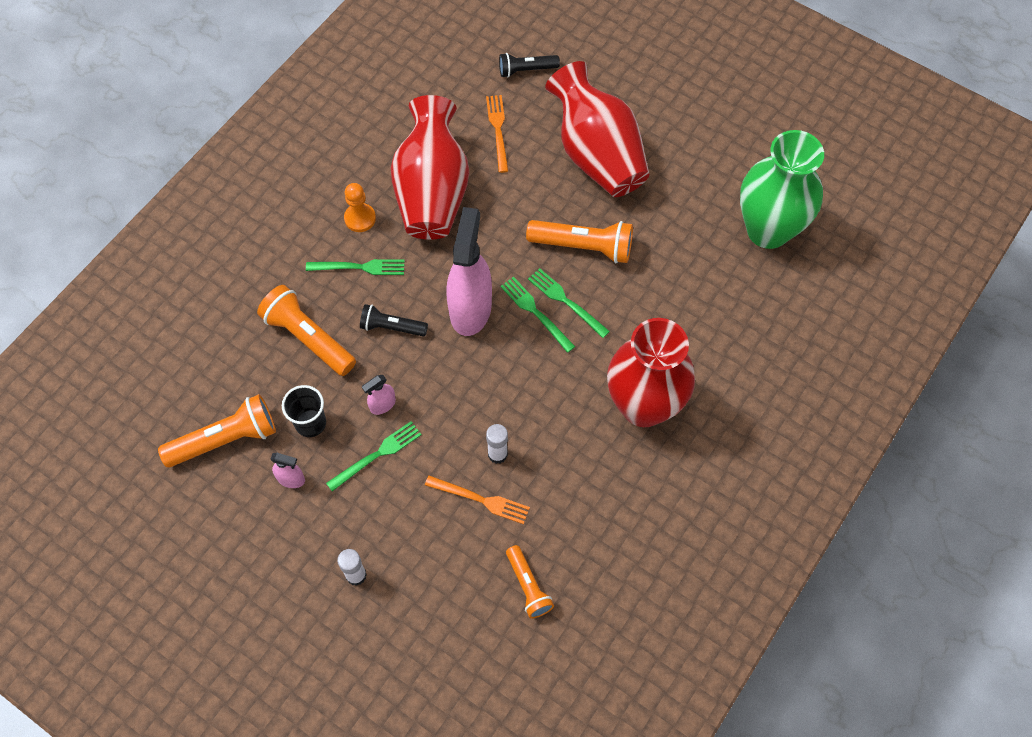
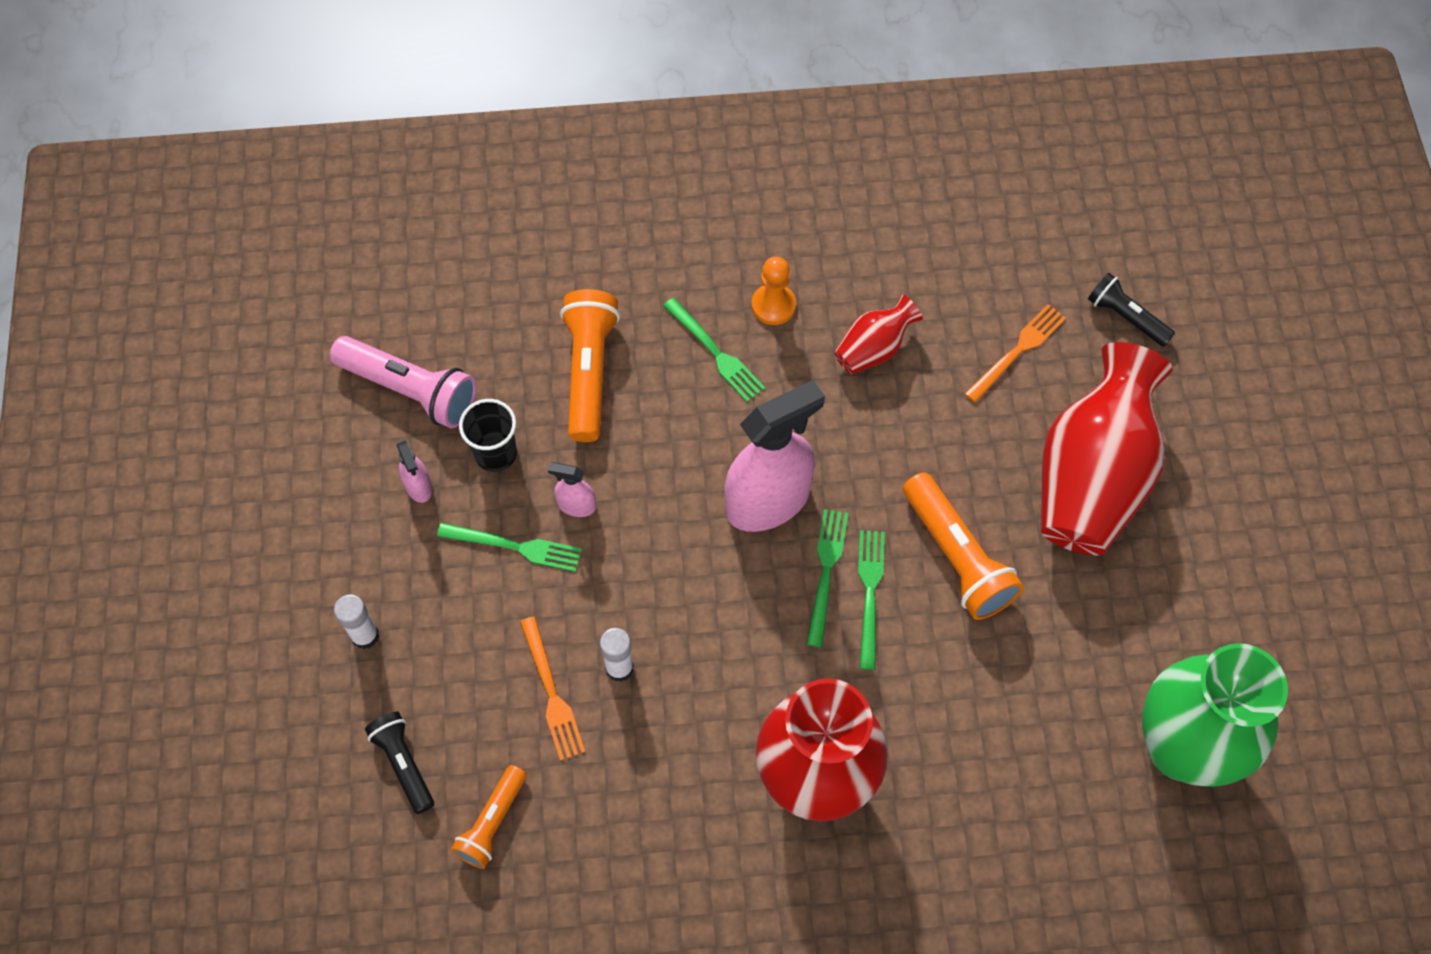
camera: 50 degrees right, 0 degrees up
(225, 439) = (410, 390): orange flashlight -> pink flashlight
(391, 327) = (674, 441): black flashlight -> black flashlight (404, 764)
(432, 192) = (873, 349): red vase -> red vase, size x0.47

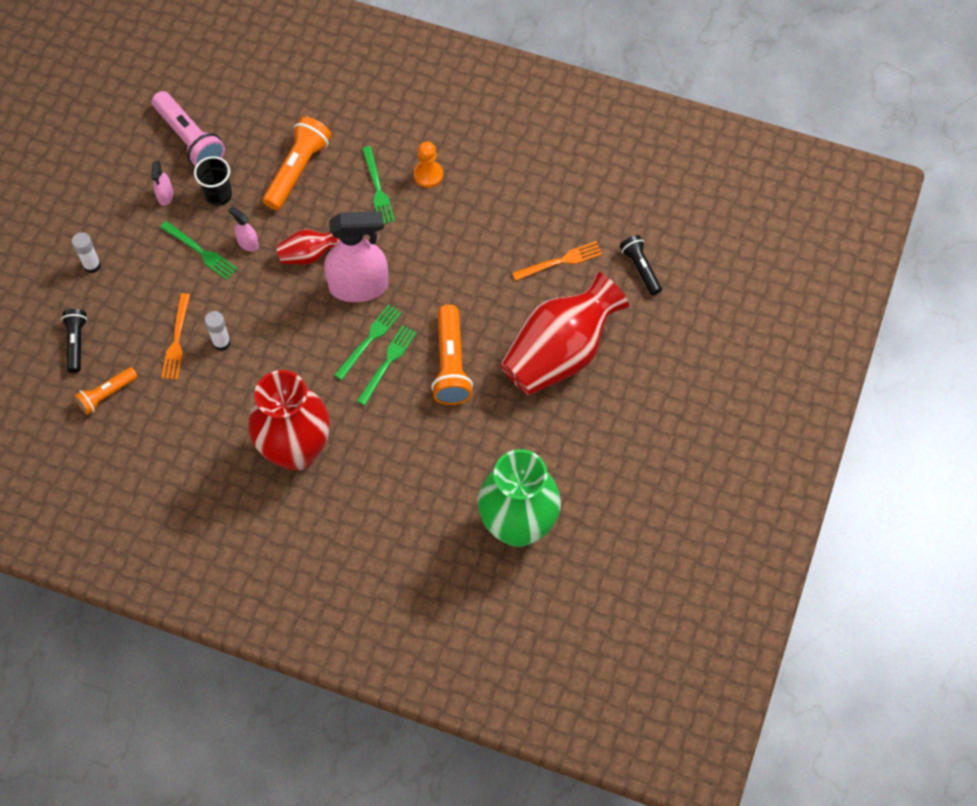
camera: 25 degrees right, 0 degrees up
(873, 349) = (473, 224): red vase -> red vase (308, 255)

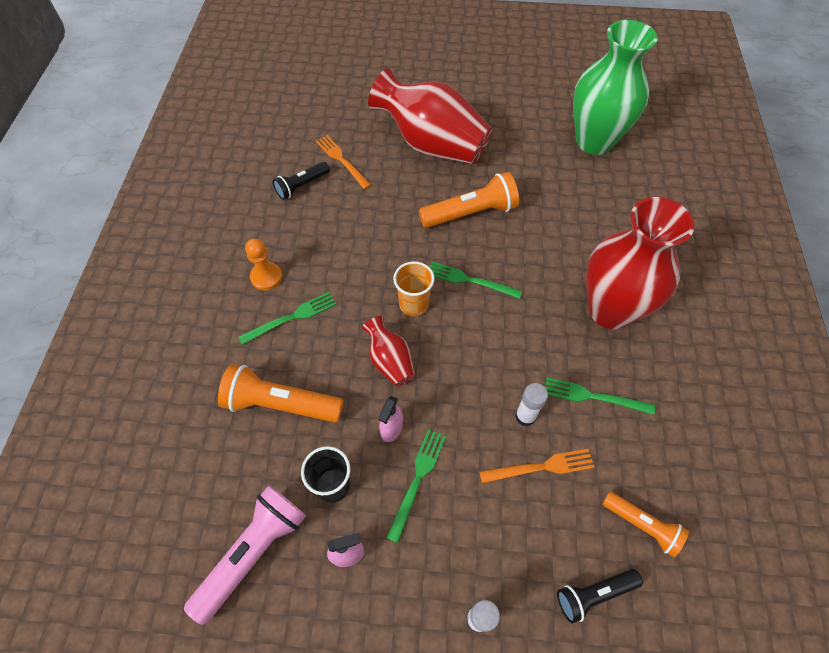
camera: 105 degrees left, 5 degrees down
(359, 286) = (414, 304): pink spray bottle -> orange cup
(388, 362) = (488, 260): green fork -> green fork (593, 396)
(640, 268) = (335, 111): black flashlight -> black flashlight (301, 186)

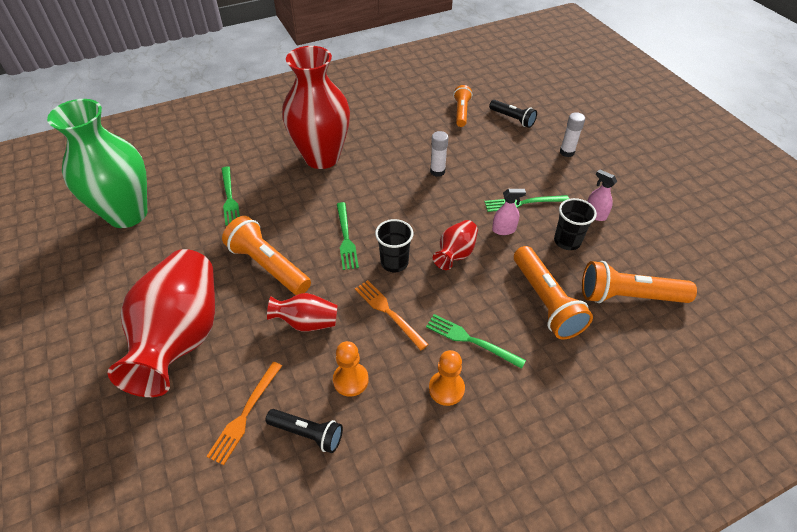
camera: 120 degrees left, 10 degrees down
(227, 489) = (628, 296): none -> orange flashlight
(253, 552) = (643, 258): pink flashlight -> none
(321, 223) = (350, 380): none -> orange pawn
(392, 217) = (307, 322): none -> red vase
(414, 304) = (394, 262): orange cup -> black cup
(541, 467) = (464, 155): orange fork -> orange fork (388, 312)
(593, 396) = (398, 147): green fork -> green fork (229, 197)

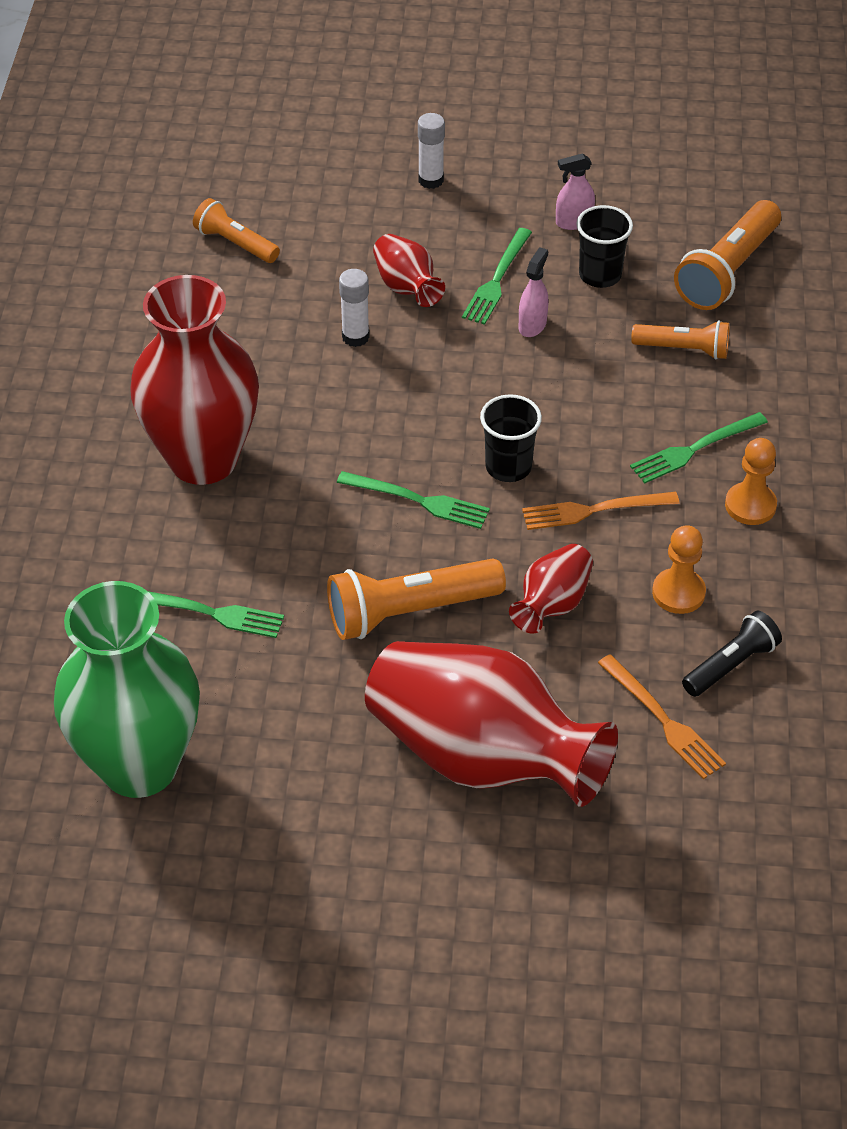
camera: 60 degrees left, 0 degrees up
(455, 254) = (540, 396): red vase -> red vase (406, 287)
(512, 119) = (305, 195): black flashlight -> none
(545, 302) = (683, 349): orange flashlight -> orange flashlight, size x0.62

